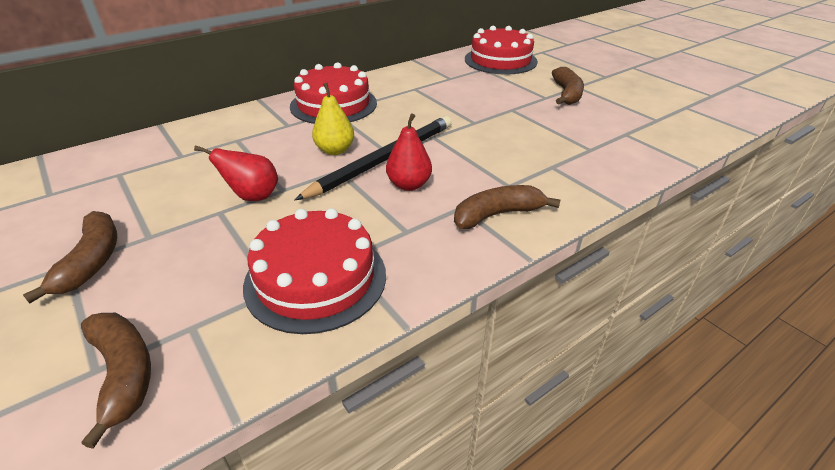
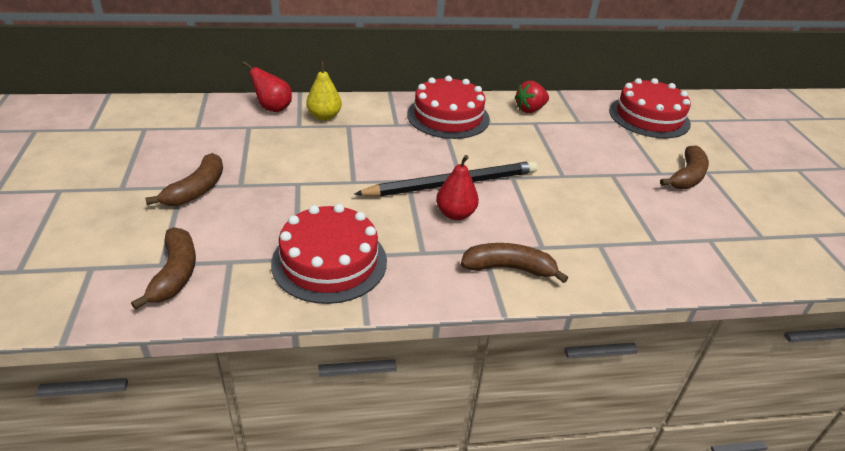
camera: 25 degrees right, 0 degrees up
(252, 196) = (328, 179): red pear -> red pear (273, 108)
(335, 150) = (418, 161): yellow pear -> yellow pear (324, 116)
(402, 80) = (530, 110): none -> red strawberry

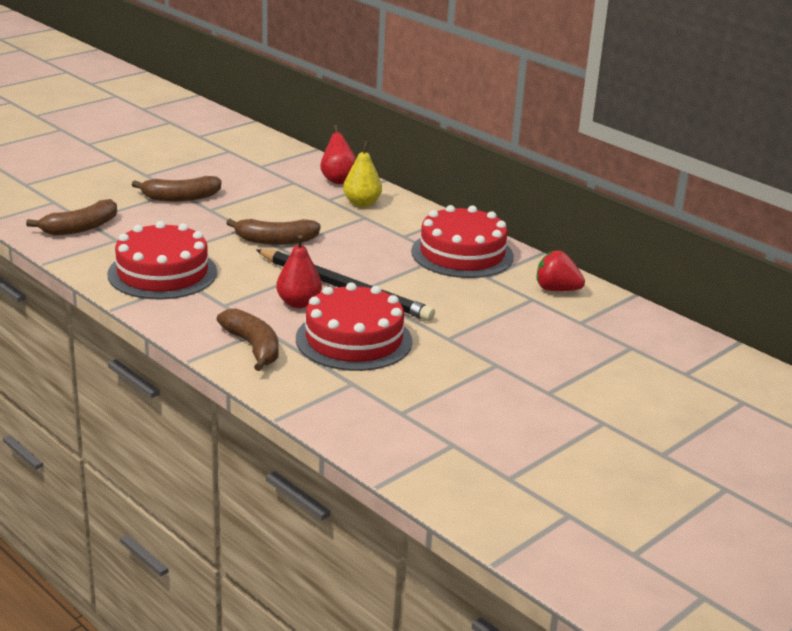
camera: 55 degrees right, 10 degrees down
(649, 117) = (675, 362): red cake -> red cake (354, 340)
(687, 177) = (568, 410): brown banana -> brown banana (275, 241)

